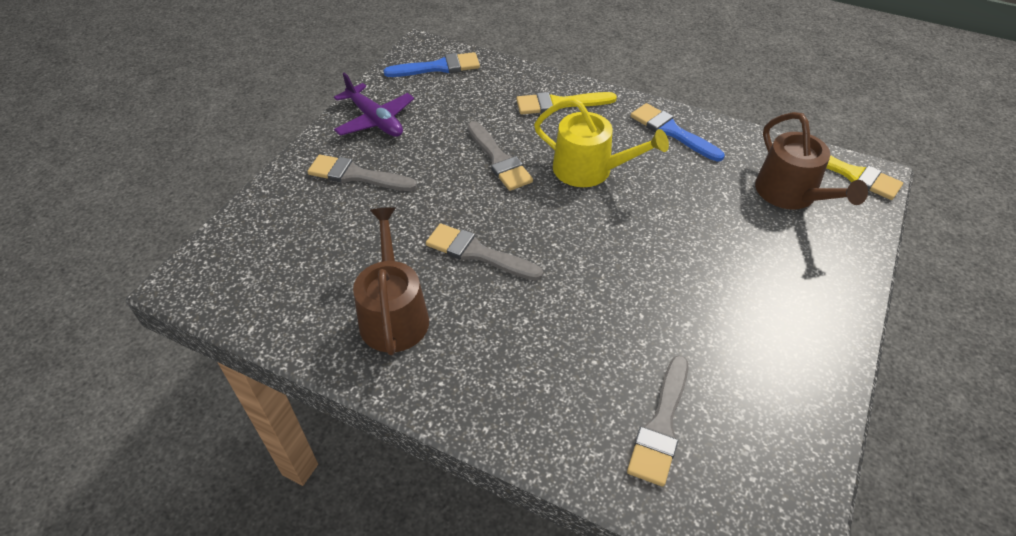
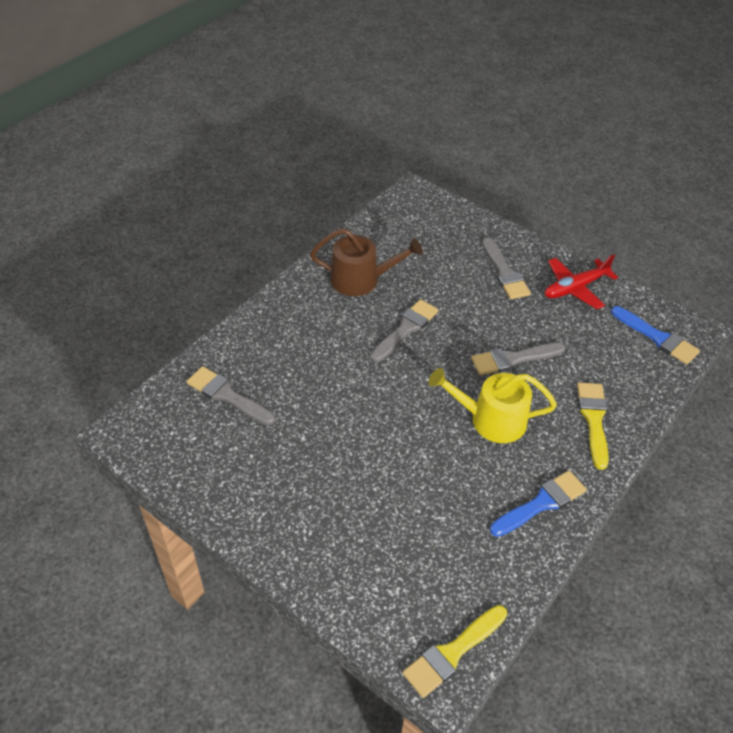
camera: 100 degrees right, 0 degrees up
(357, 175) = (504, 272): grey brush -> grey brush turned 135 degrees clockwise
(375, 120) = (575, 288): purple plane -> red plane
(438, 67) = (657, 337): blue brush -> blue brush turned 45 degrees counterclockwise
(589, 170) = (491, 420): yellow watering can -> yellow watering can turned 60 degrees clockwise
(791, 194) = (430, 576): brown watering can -> none

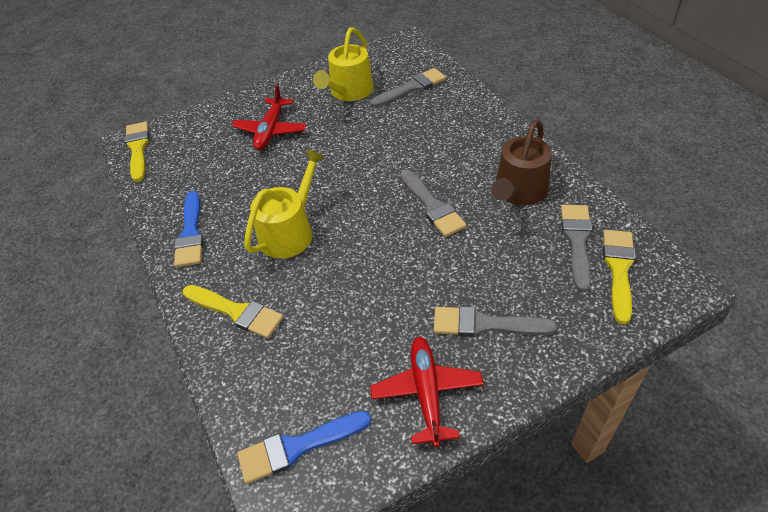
camera: 120 degrees right, 0 degrees up
(251, 455) = (349, 91): none -> yellow watering can
(355, 507) = (270, 130): none -> red plane
(416, 218) = (619, 270): none -> yellow brush
(513, 359) = (348, 277): grey brush -> grey brush (577, 241)

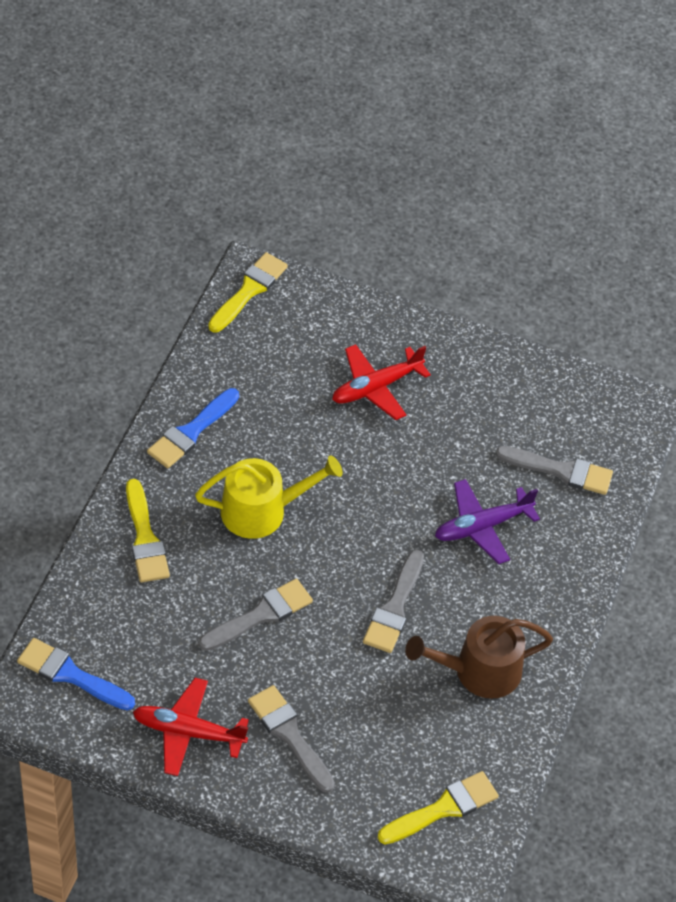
camera: 40 degrees right, 5 degrees up
(349, 91) = (501, 414): yellow watering can -> none
(414, 136) = (482, 526): none -> purple plane
(427, 392) = (188, 732): red plane -> red plane turned 120 degrees counterclockwise
(577, 241) = (451, 757): grey brush -> grey brush (260, 615)

